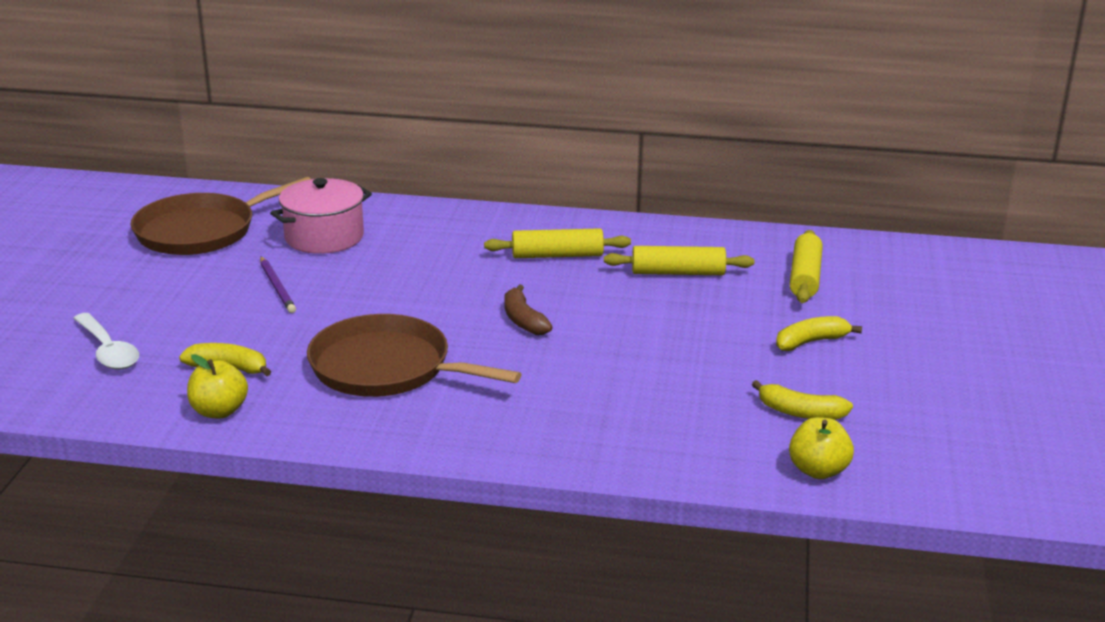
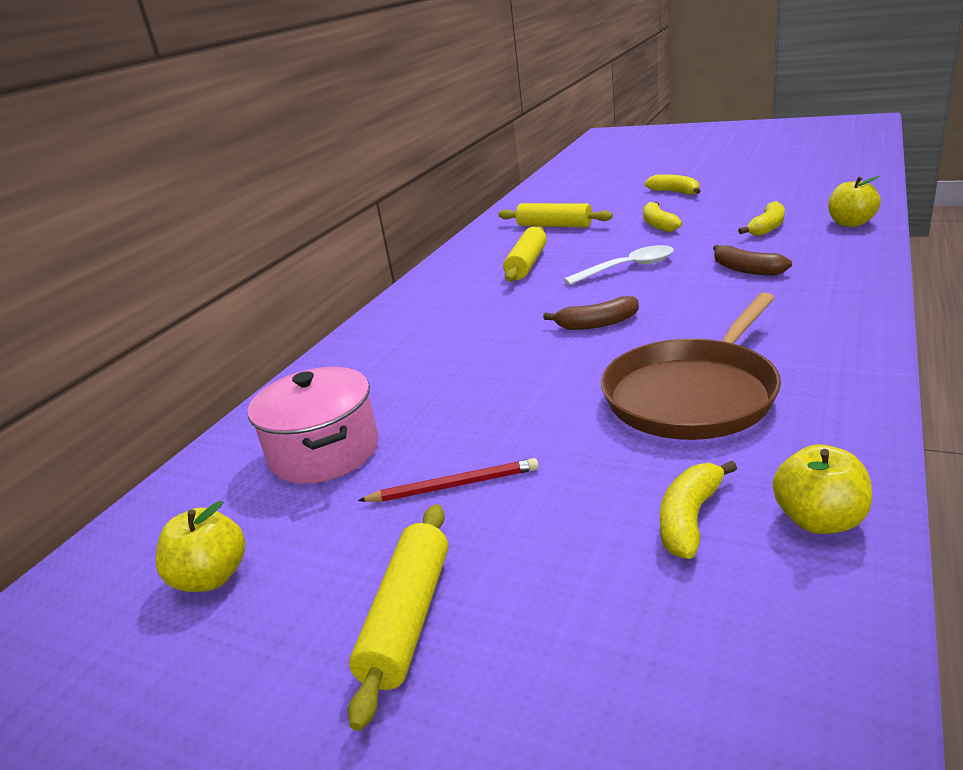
camera: 70 degrees left, 0 degrees up
(108, 351) = (619, 674): white spoon -> white spoon (627, 268)
(201, 231) = (211, 577): brown pan -> yellow apple
(277, 287) = (453, 485): purple pencil -> red pencil
(557, 255) = (465, 311): yellow rolling pin -> yellow rolling pin (408, 618)
(658, 396) = (746, 270): none -> brown banana
(951, 350) = (675, 192): none -> yellow banana

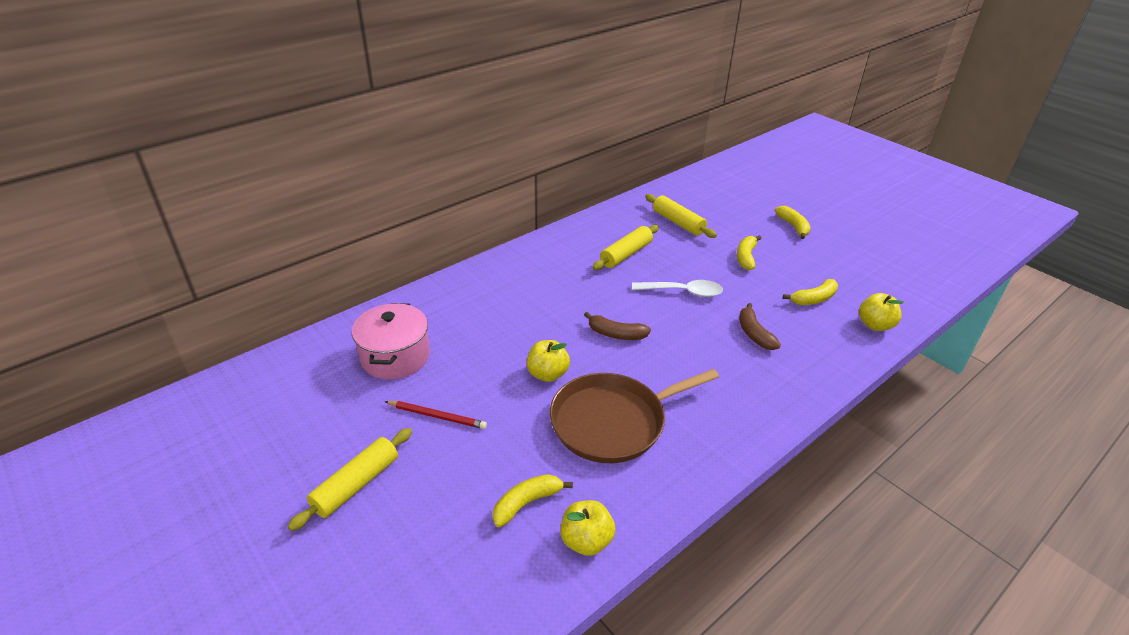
camera: 20 degrees right, 10 degrees up
(211, 577) = (293, 411): yellow apple -> yellow apple (547, 374)

